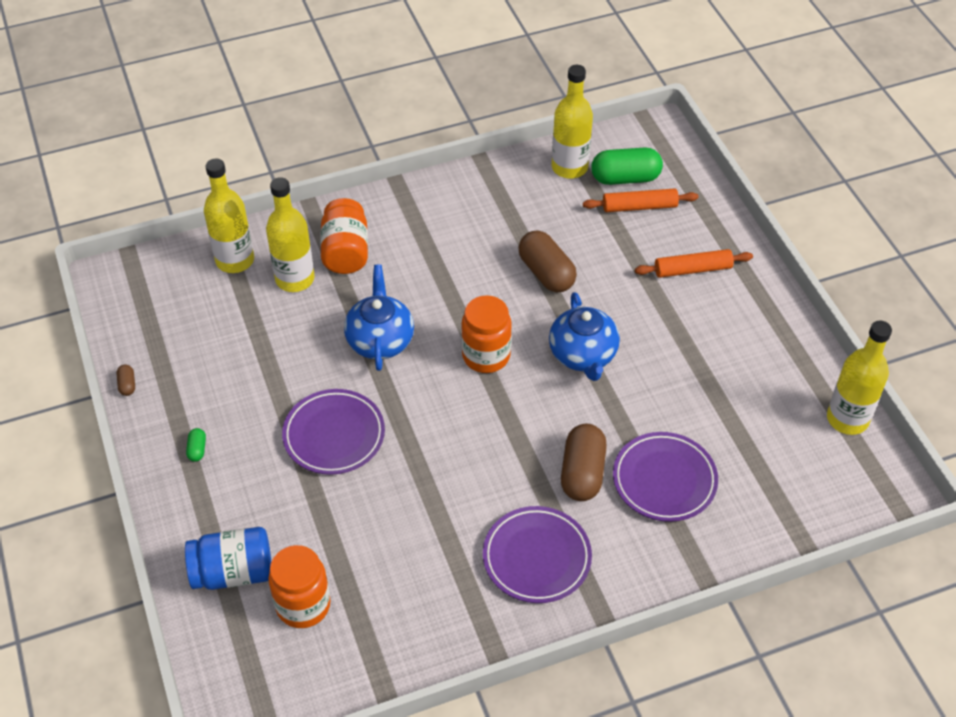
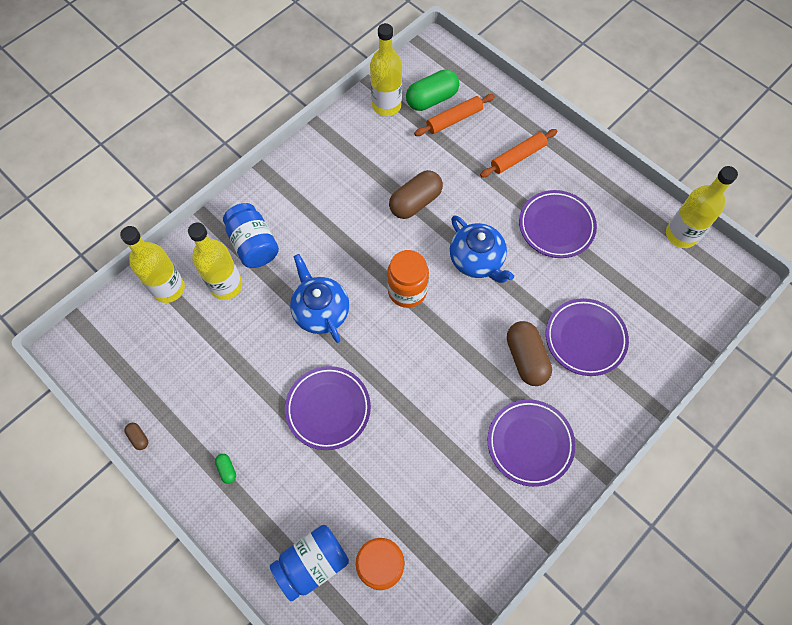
camera: 25 degrees left, 15 degrees up
(345, 251) = (254, 245): orange jar -> blue jar
(546, 273) = (415, 202): brown capsule -> brown capsule turned 75 degrees counterclockwise
(697, 355) = (556, 226): none -> purple plate

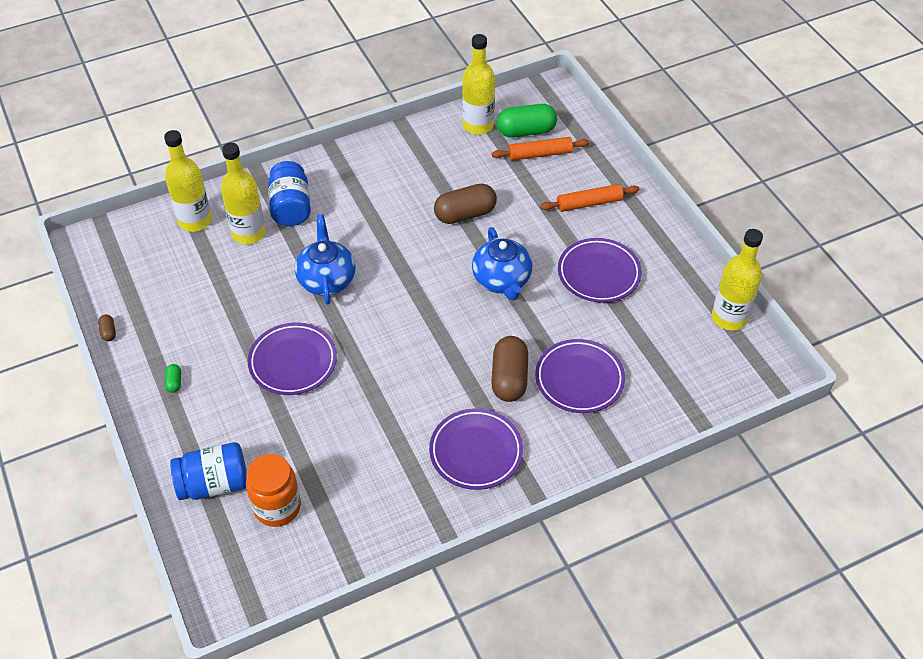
camera: 20 degrees right, 15 degrees down
(407, 291) = (419, 286): orange jar -> none

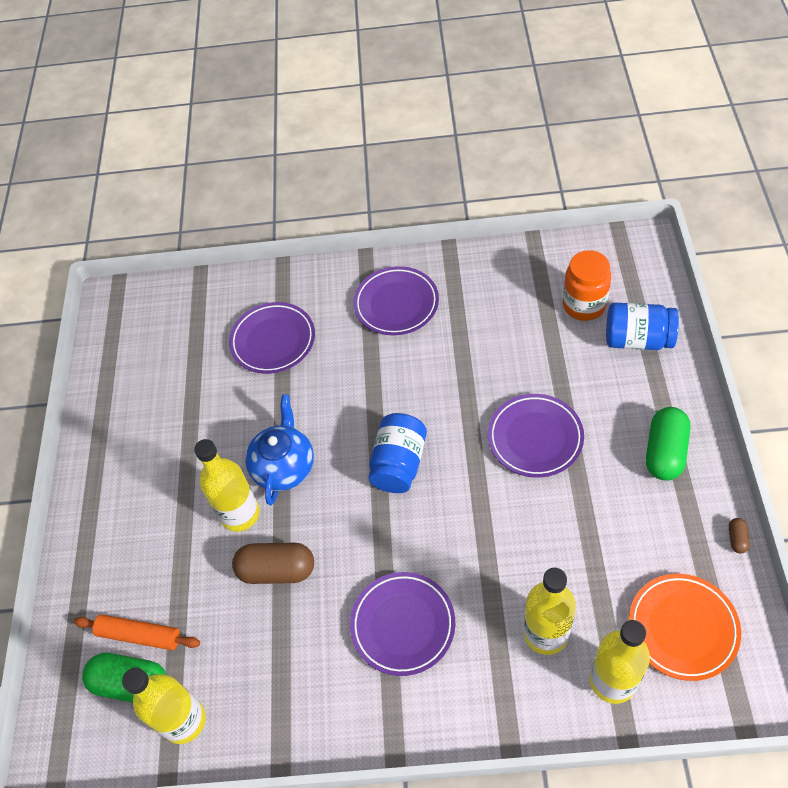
camera: 150 degrees left, 5 degrees up
(148, 263) = (682, 628): none -> orange plate
(174, 382) = (665, 452): green capsule -> green capsule, size x2.28
(291, 207) = (481, 659): blue jar -> blue jar (399, 463)
(327, 279) = (470, 529): blue teapot -> none
(509, 378) = (334, 360): brown capsule -> none
(589, 203) = (134, 537): orange rolling pin -> none
(598, 274) = (185, 443): purple plate -> purple plate (403, 625)
(729, 318) = (104, 359): yellow bottle -> yellow bottle (240, 514)

